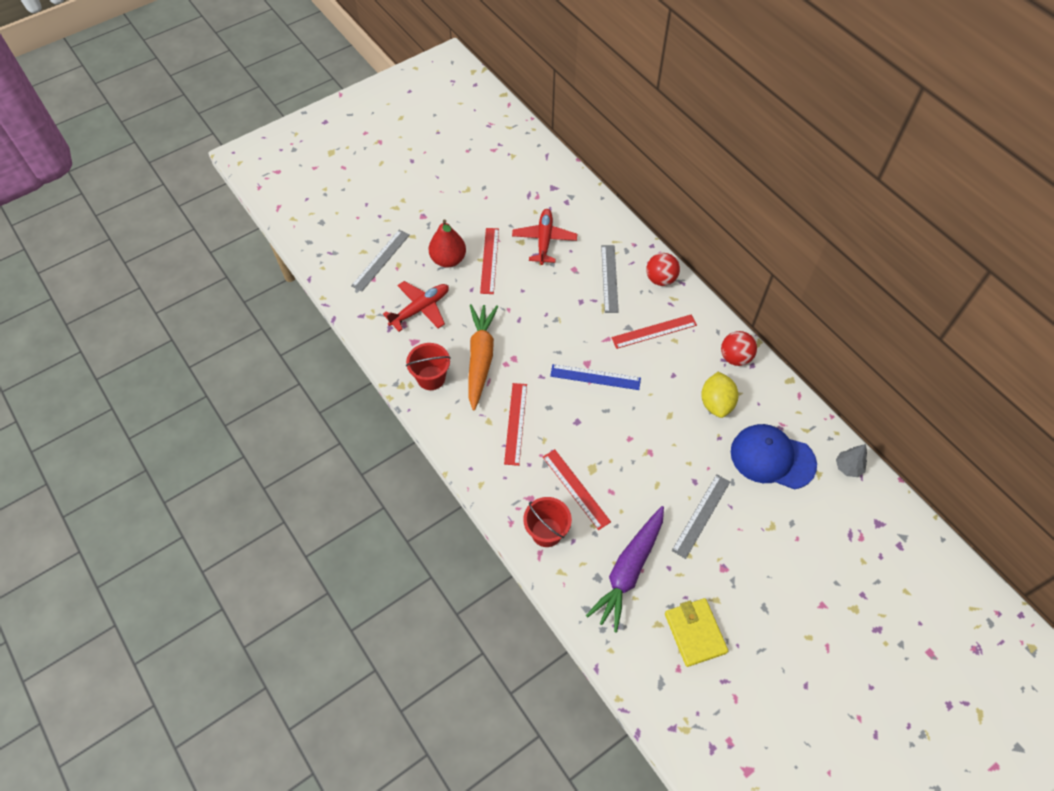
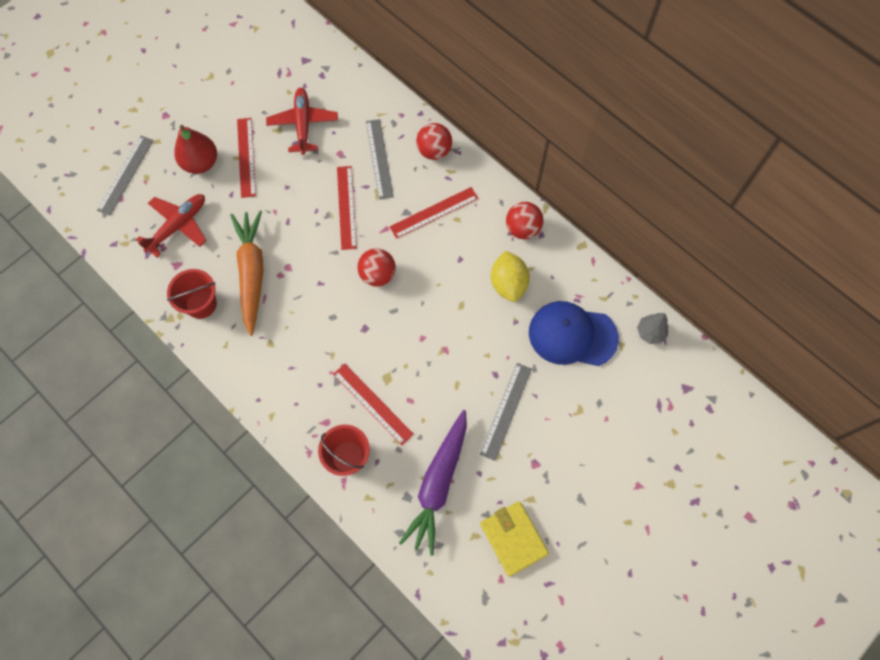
camera: 10 degrees left, 10 degrees up
(515, 423) = (299, 341): red ruler -> red ruler (346, 207)
(595, 377) = (378, 275): blue ruler -> red ball

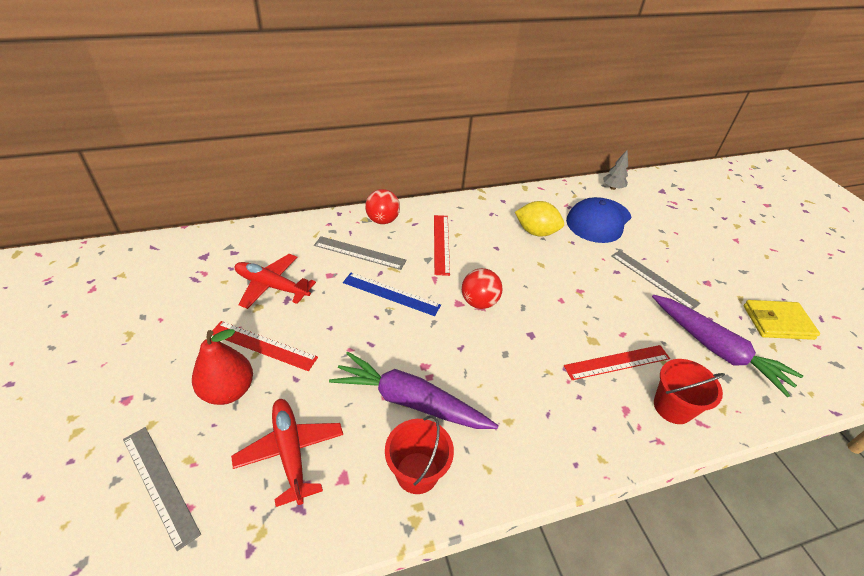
camera: 65 degrees left, 25 degrees down
(252, 273) = (410, 401): orange carrot -> purple carrot
(346, 207) = (391, 294): red ruler -> blue ruler
(522, 229) = (491, 206): red ball -> none

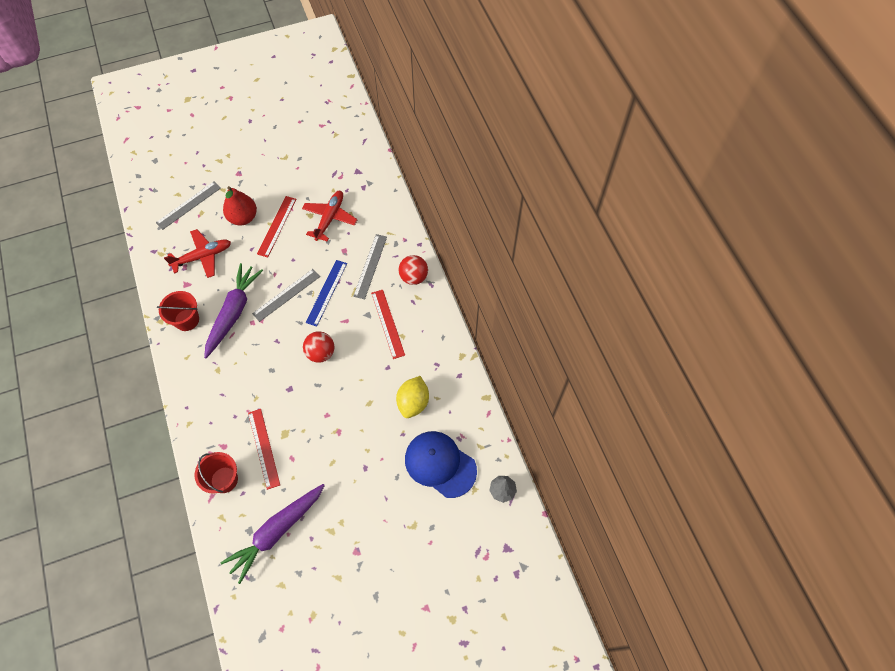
camera: 90 degrees right, 20 degrees up
(441, 244) = (388, 323): red ruler -> red ruler turned 75 degrees clockwise
(653, 279) = (357, 500): grey ruler -> grey ruler (286, 295)
(777, 322) = (308, 601): yellow wallet -> none

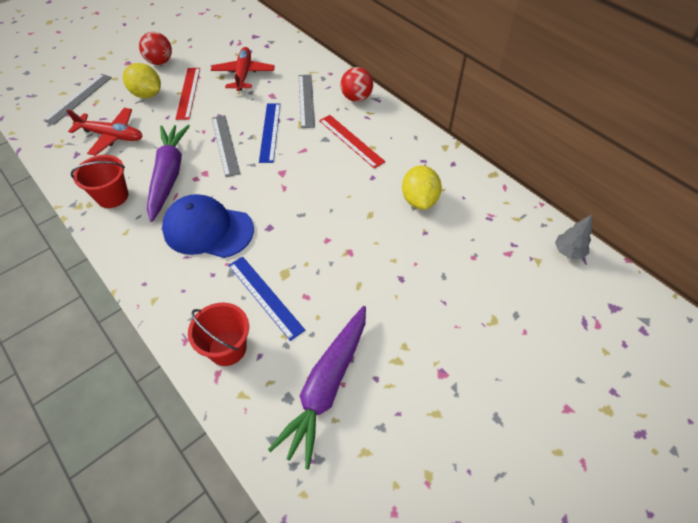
camera: 20 degrees left, 10 degrees down
(203, 256) = (112, 136): red plane -> red plane turned 60 degrees clockwise
(243, 217) = (147, 94): red pear -> yellow lemon
(264, 448) = (265, 296): red ruler -> blue ruler
(286, 295) = (225, 145): grey ruler -> grey ruler turned 45 degrees counterclockwise
(321, 353) = (290, 184): red ball -> red ball (160, 62)
(440, 464) = (484, 248): blue cap -> blue cap (208, 229)

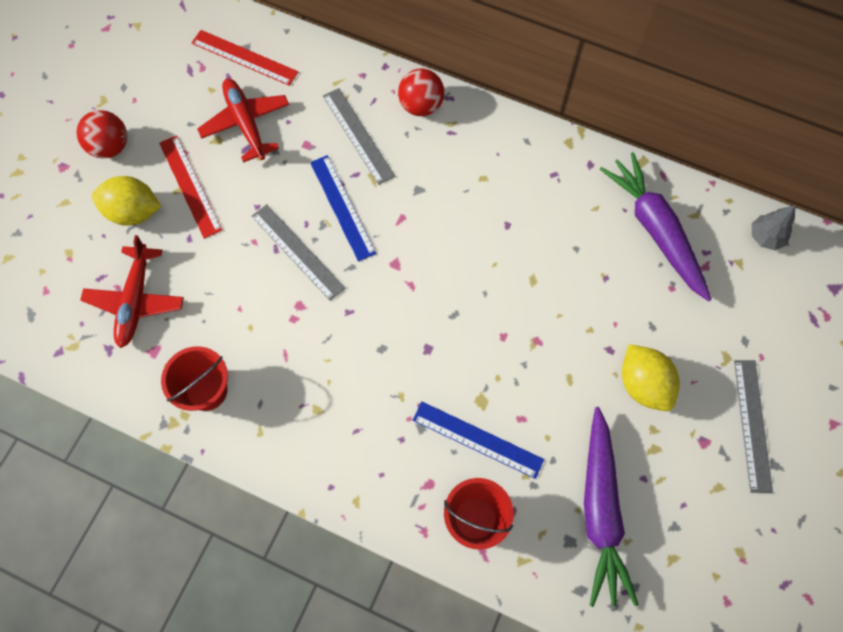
camera: 25 degrees left, 15 degrees up
(79, 98) = (40, 258): grey ruler -> grey ruler (752, 424)
(112, 136) = (136, 301): red plane -> red plane turned 105 degrees clockwise
(169, 175) = (256, 329): purple carrot -> purple carrot (655, 230)
(208, 229) = (357, 384): blue cap -> none
(351, 140) = (452, 179): red ruler -> red ruler (244, 57)
(419, 200) = (577, 235): yellow lemon -> yellow lemon (643, 384)

